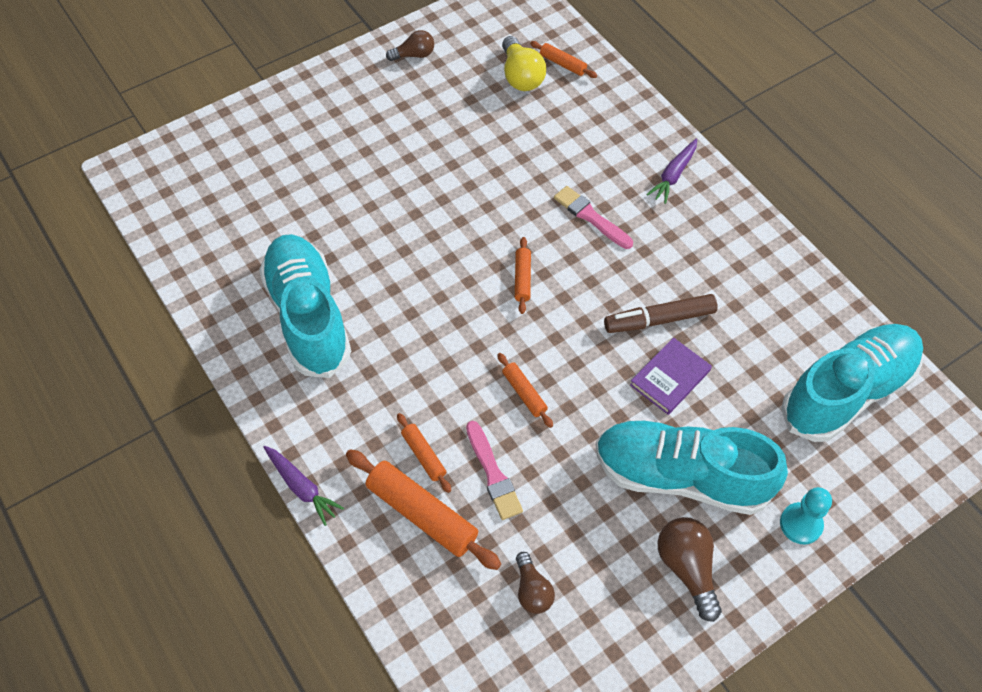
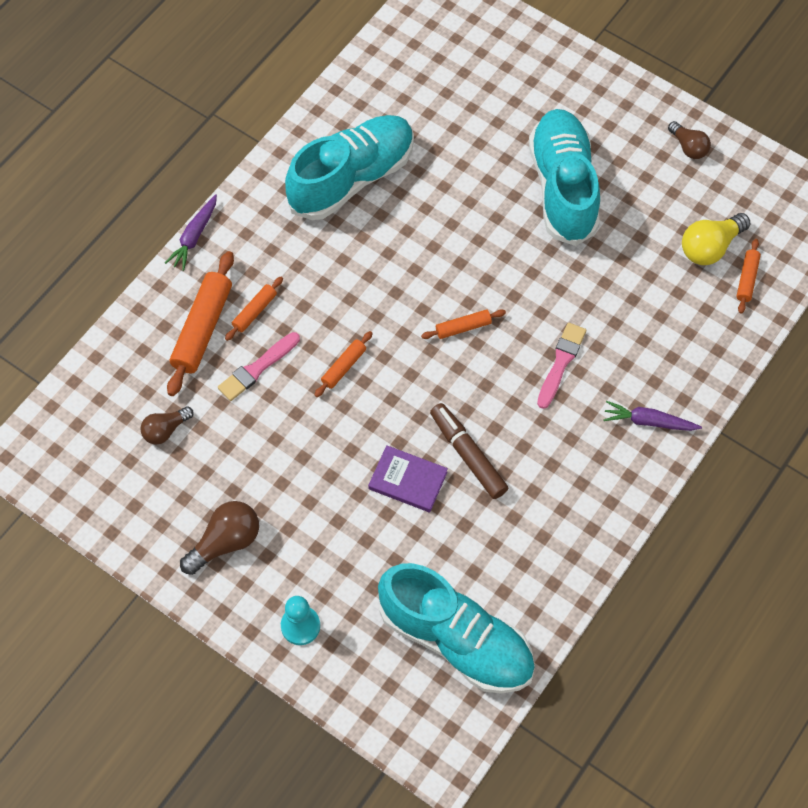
camera: 70 degrees right, 5 degrees up
(681, 476) = (310, 515): turquoise shoe -> turquoise shoe (563, 187)

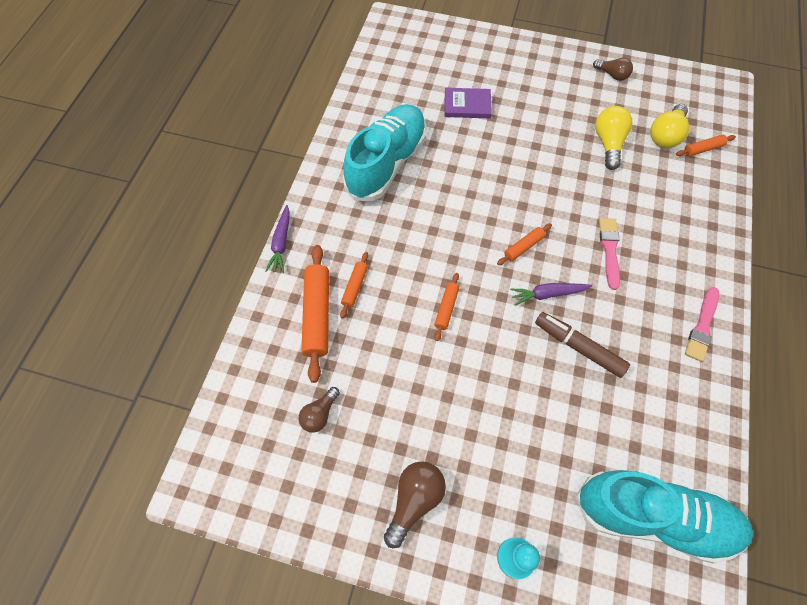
camera: 20 degrees left, 0 degrees up
(257, 368) = (376, 333): pink brush -> pink brush (702, 326)
(408, 480) = (542, 386): purple book -> purple book (467, 105)
(563, 187) = (542, 125): turquoise shoe -> none
(631, 236) = (608, 143): none -> yellow light bulb
(649, 421) = (697, 273): purple carrot -> purple carrot (547, 294)
(747, 279) = (703, 149): orange rolling pin -> orange rolling pin turned 75 degrees clockwise

